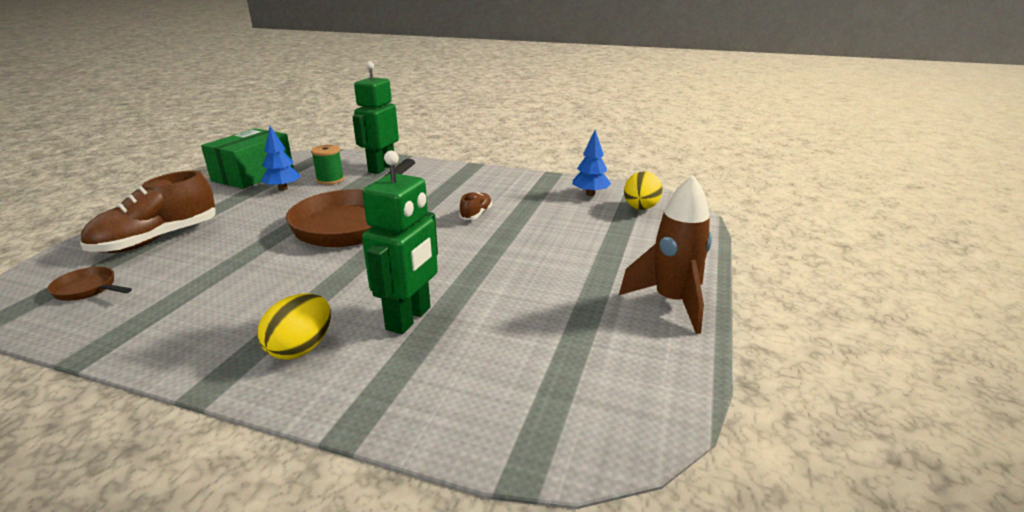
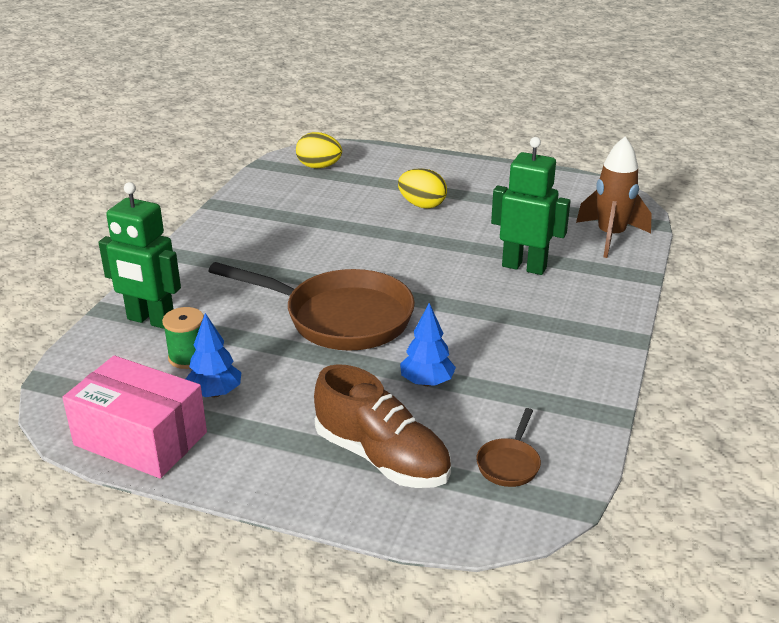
camera: 90 degrees left, 5 degrees up
(253, 174) = (140, 439): green box -> pink box
(301, 348) = (574, 308): yellow egg -> yellow egg (422, 205)
(476, 214) = (324, 245): brown shoe -> none
(590, 194) = (278, 186): blue tree -> blue tree (427, 382)
(671, 302) = (483, 171): brown rocket -> brown rocket (610, 237)

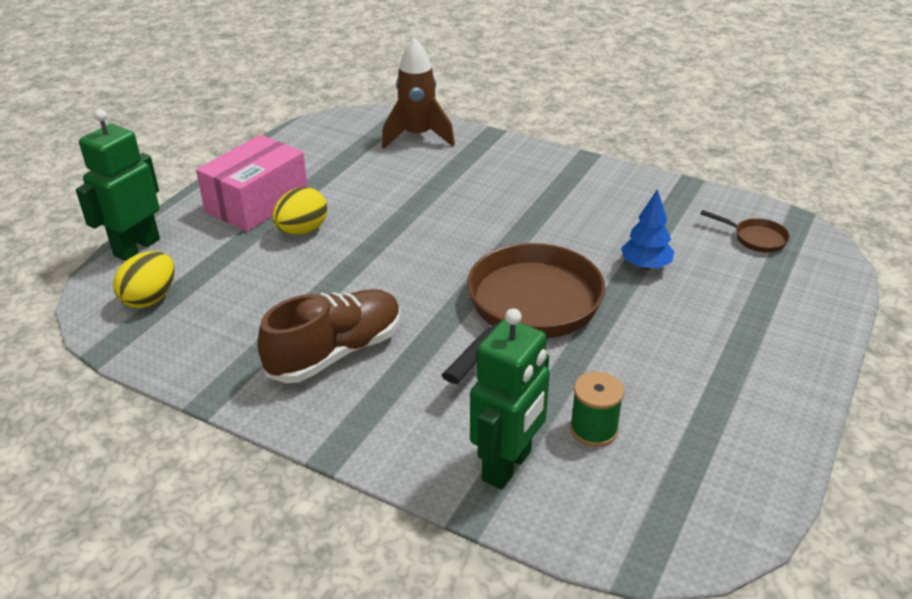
camera: 80 degrees left, 5 degrees up
(140, 439) = (748, 468): pink box -> pink box (257, 203)
(215, 393) = (663, 407): blue tree -> none
(382, 458) = (757, 302): brown shoe -> brown shoe (336, 353)
(524, 267) = (457, 188): green robot -> green robot (136, 247)

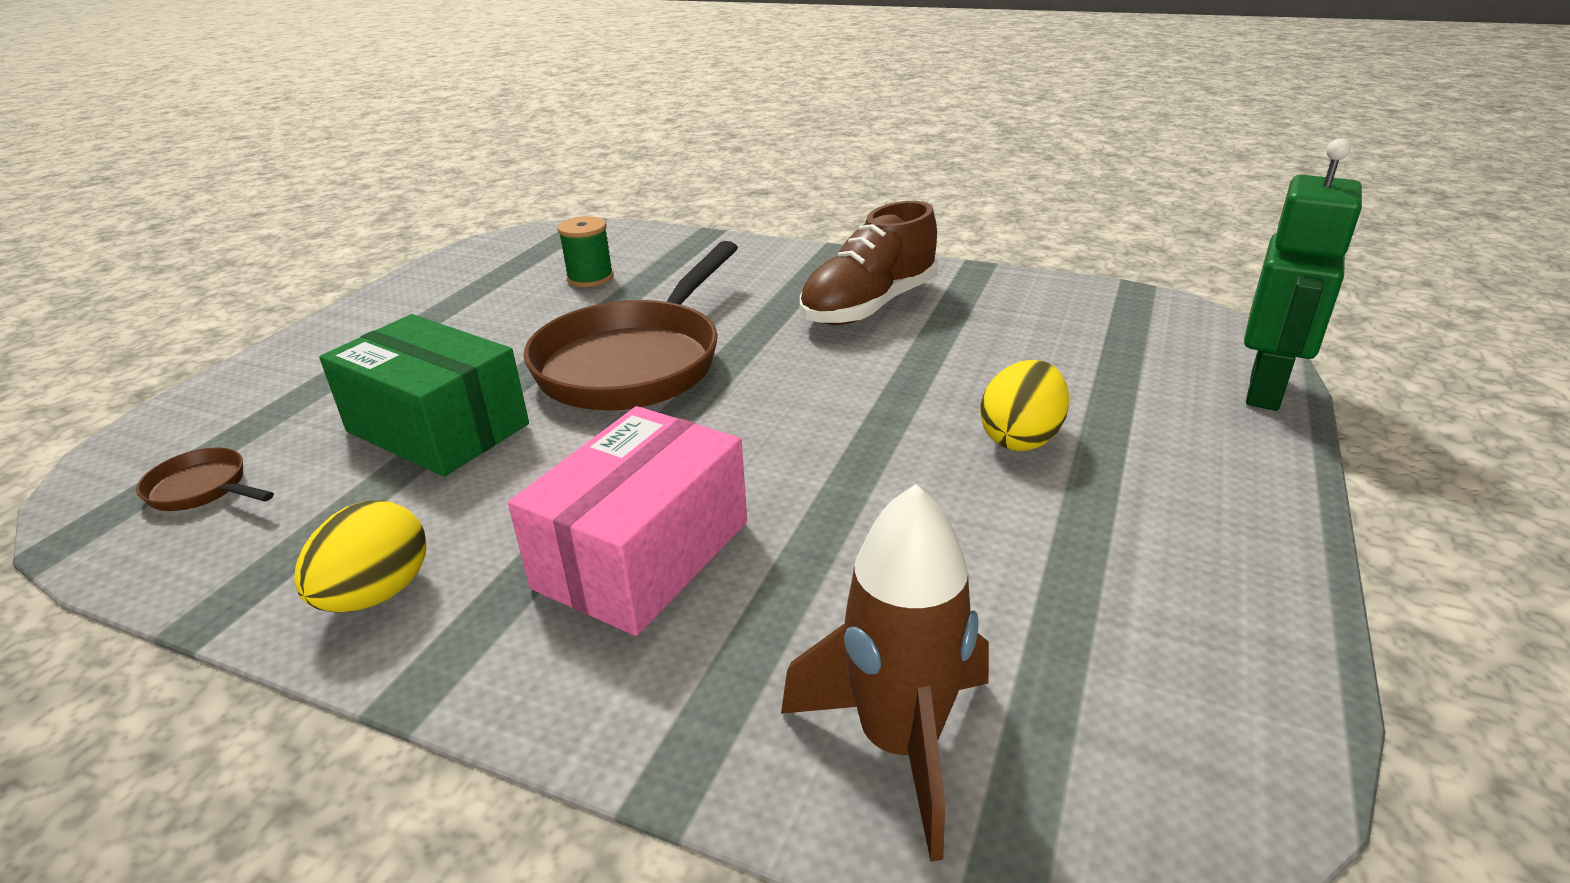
camera: 175 degrees right, 5 degrees down
(150, 298) = (1150, 334): yellow egg -> yellow egg (376, 594)
(257, 203) = (1155, 484): pink box -> pink box (642, 554)
(507, 466) = (676, 255): green robot -> none
(645, 266) = (437, 428): blue tree -> green box

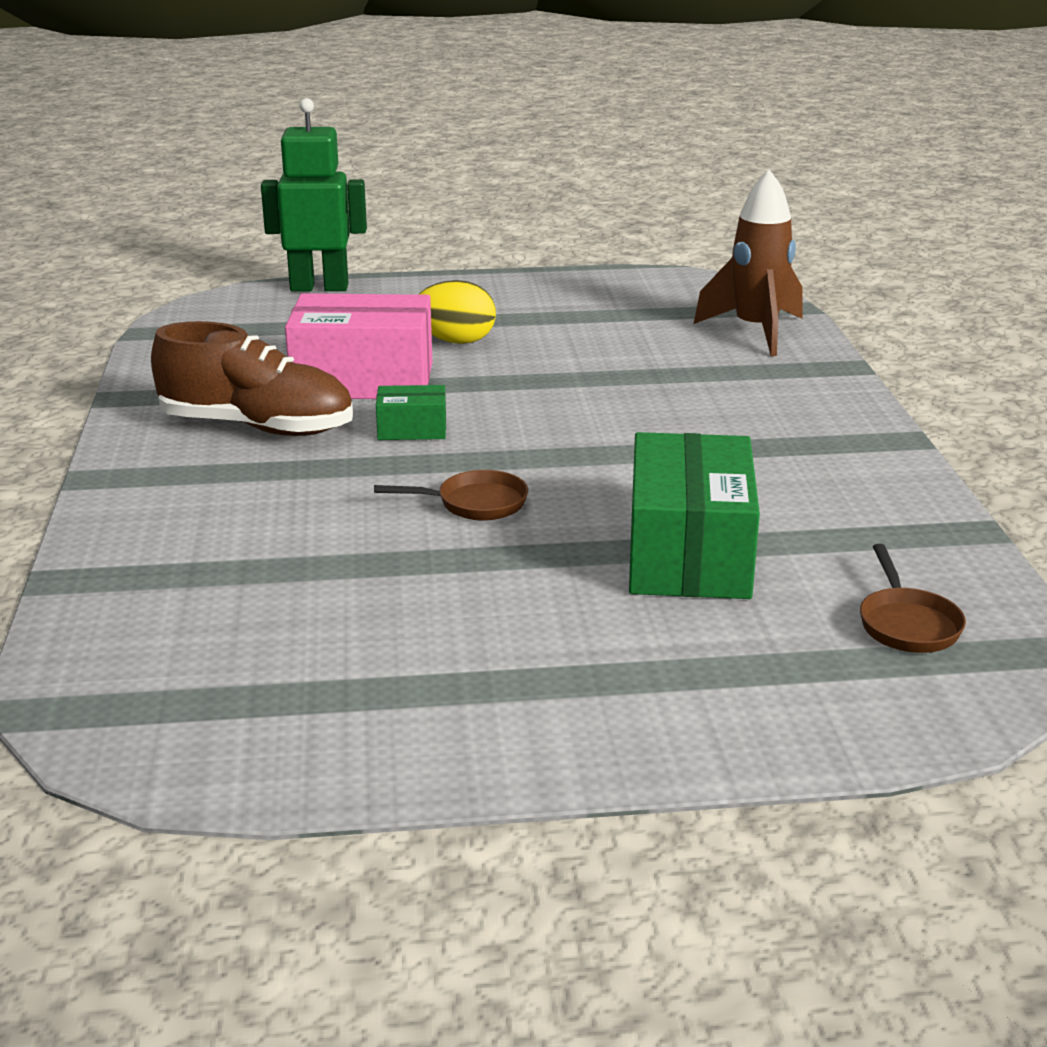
camera: 120 degrees left, 5 degrees down
(376, 594) = (871, 483): yellow egg -> none
(590, 278) = (276, 612): green spool -> none
(636, 362) = (475, 503): brown pan -> brown pan, size x0.42
(642, 554) = (720, 417): pink box -> pink box (363, 380)
(801, 365) = (412, 429): none -> green box

